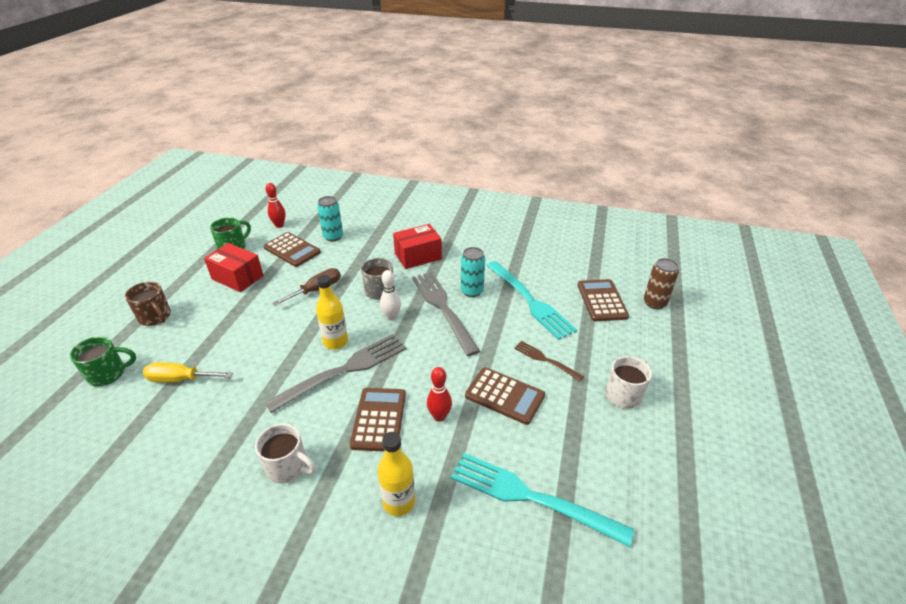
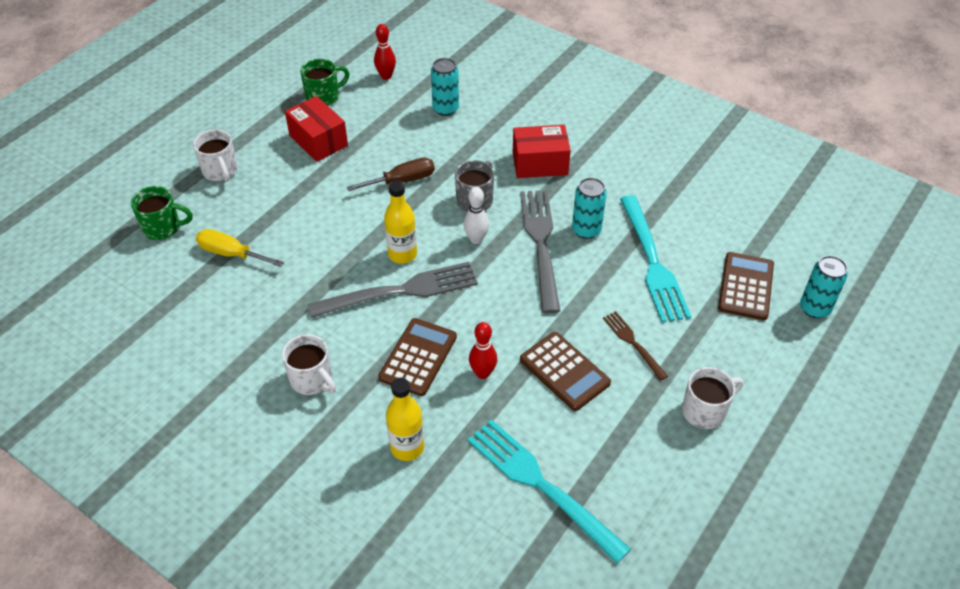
camera: 20 degrees right, 10 degrees up
(155, 317) = (220, 171): brown mug -> white mug
(292, 250) = (390, 117): brown calculator -> none
(654, 303) = (814, 308): brown can -> turquoise can

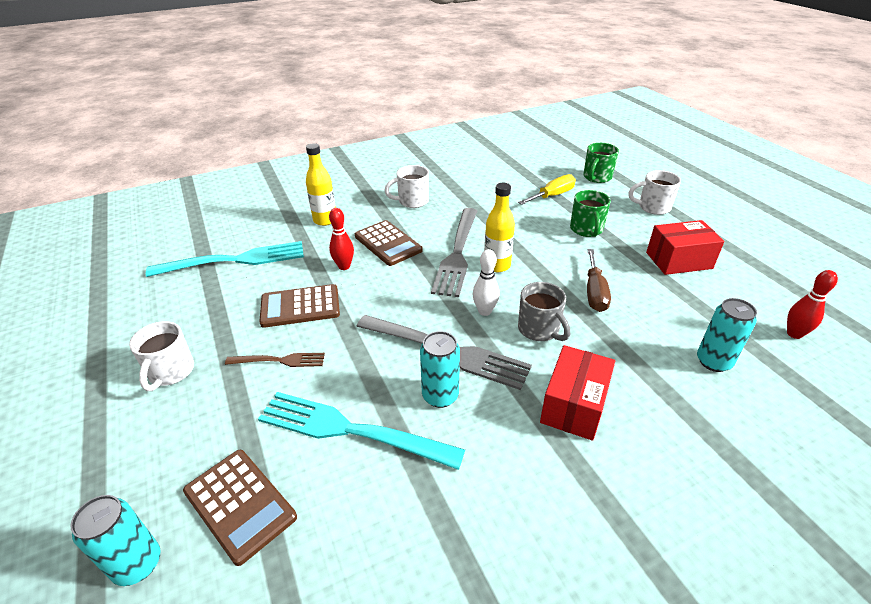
camera: 120 degrees right, 10 degrees down
(324, 97) = (755, 280): green mug -> green mug (586, 230)

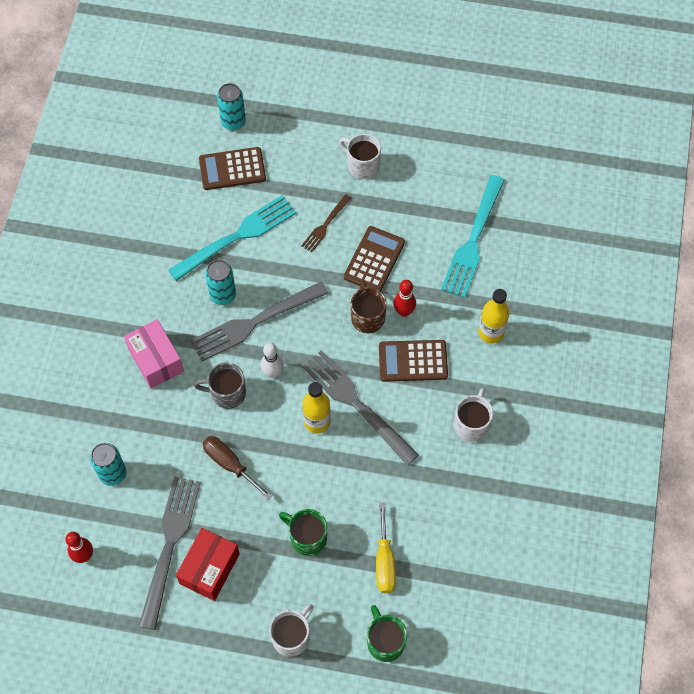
camera: 125 degrees right, 25 degrees up
(369, 283) = (367, 317): none -> brown mug
(574, 405) = (156, 360): red box -> pink box
(700, 289) = (169, 545): none -> grey fork

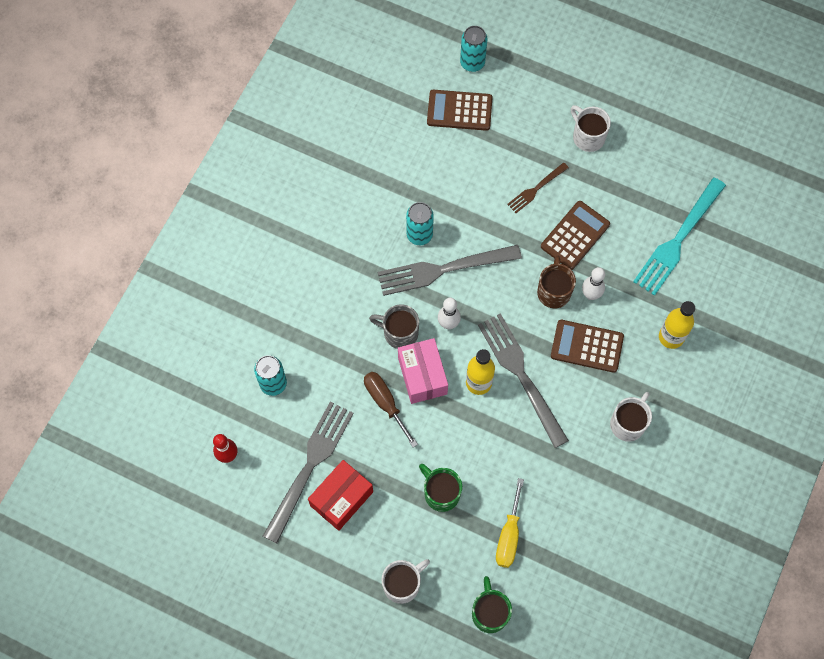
camera: 15 degrees right, 5 degrees up
(156, 360) = (340, 283): pink box -> pink box (422, 376)
(236, 237) = (447, 180): turquoise fork -> none
(404, 311) = (590, 295): red bowling pin -> white bowling pin

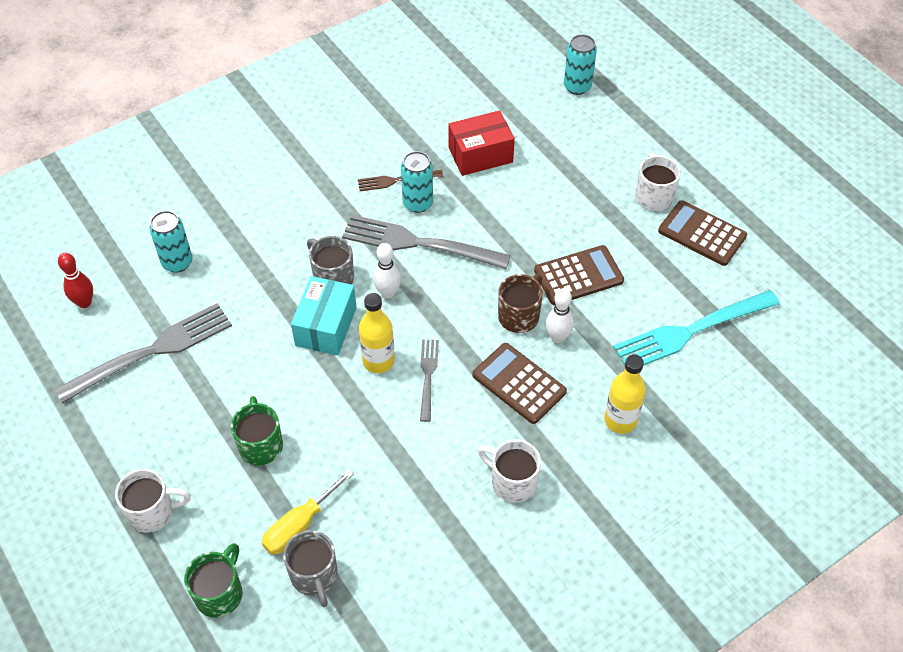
camera: 30 degrees right, 15 degrees down
(341, 498) = (158, 397): red box -> red box (480, 155)
(385, 403) = (270, 332): brown screwdriver -> none
(422, 376) = (326, 326): pink box -> turquoise box
(459, 110) = (535, 119): brown calculator -> brown calculator (702, 233)
(521, 375) = (428, 376): grey fork -> grey fork, size x0.52
(536, 189) = (566, 217): brown fork -> brown fork (396, 180)
(543, 564) = (314, 576): none -> grey mug
(628, 423) = (512, 482): white mug -> white mug turned 120 degrees counterclockwise

